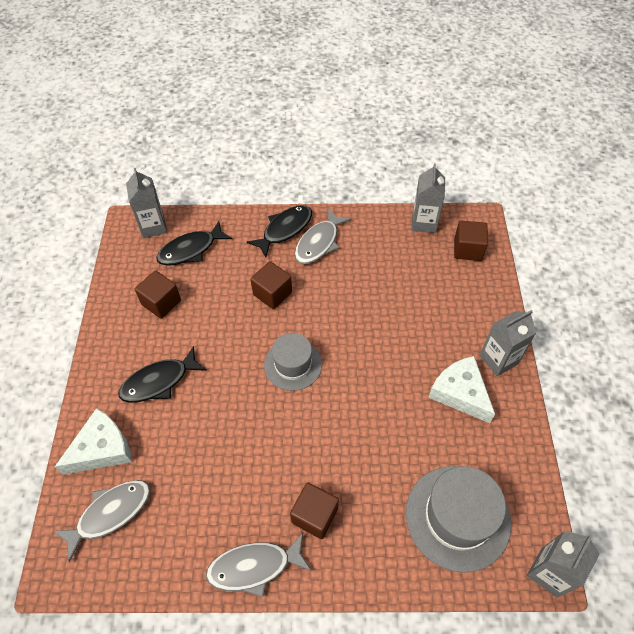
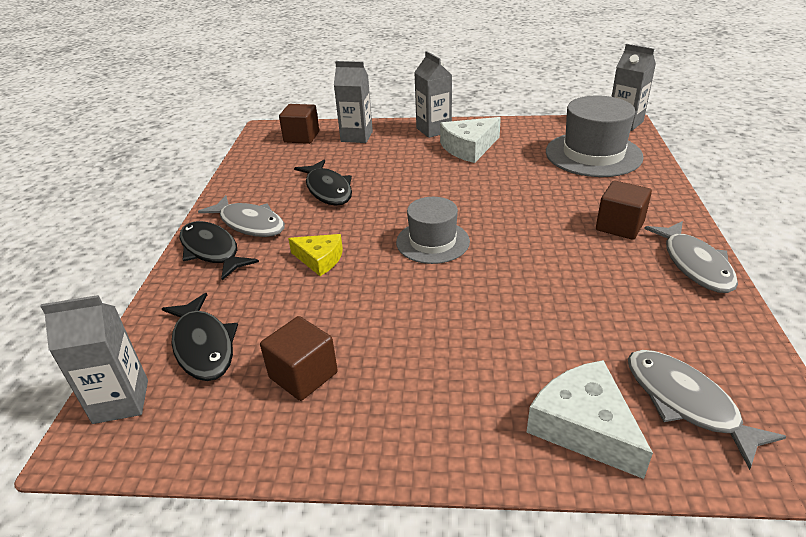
camera: 85 degrees left, 20 degrees down
(159, 381) = (456, 365): black fish -> black fish (328, 190)
(272, 293) = (319, 259): brown cube -> yellow cheese
(424, 223) = (254, 157): grey carton -> grey carton (356, 136)

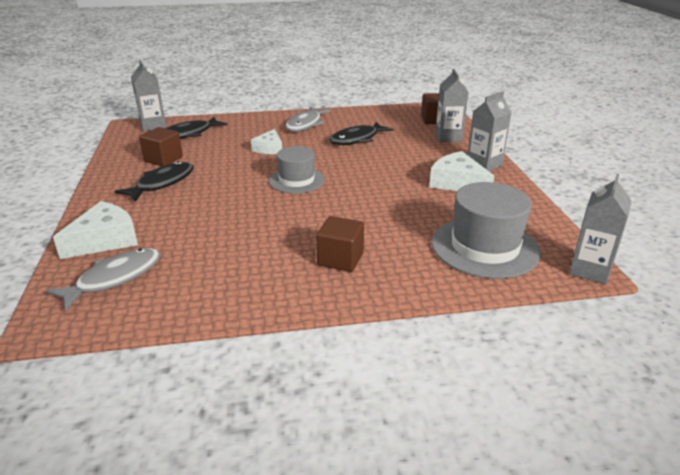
camera: 75 degrees right, 5 degrees down
(212, 251) = (274, 120): black fish -> black fish (162, 183)
(319, 259) = (269, 148): yellow cheese -> white cheese
(694, 264) = (283, 297): grey fish -> none

